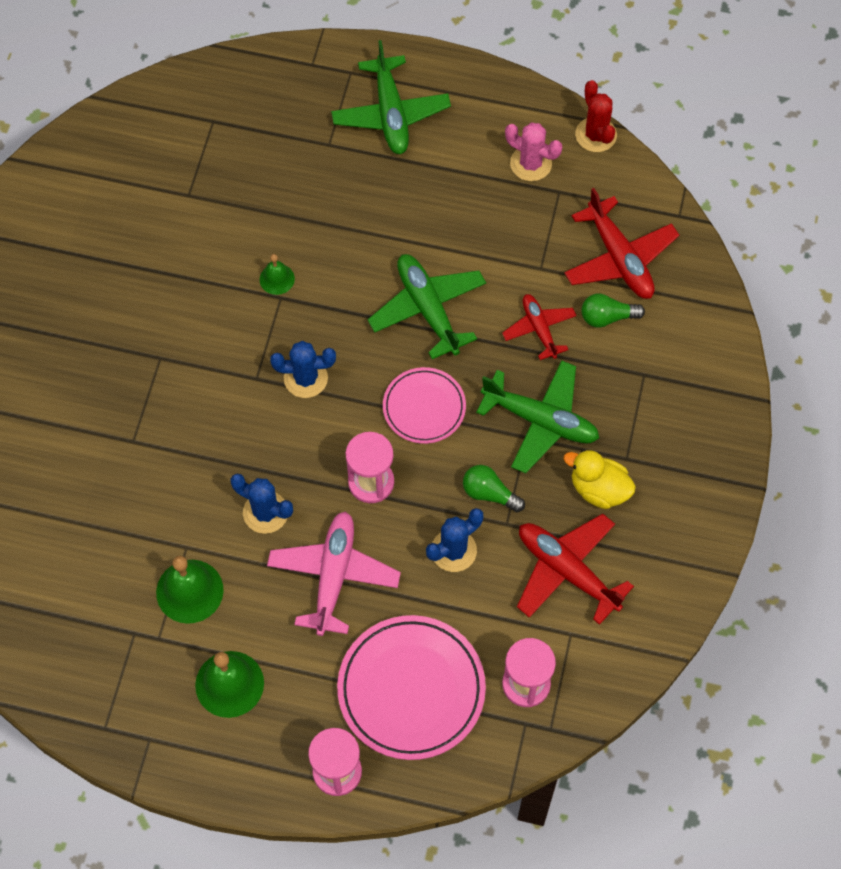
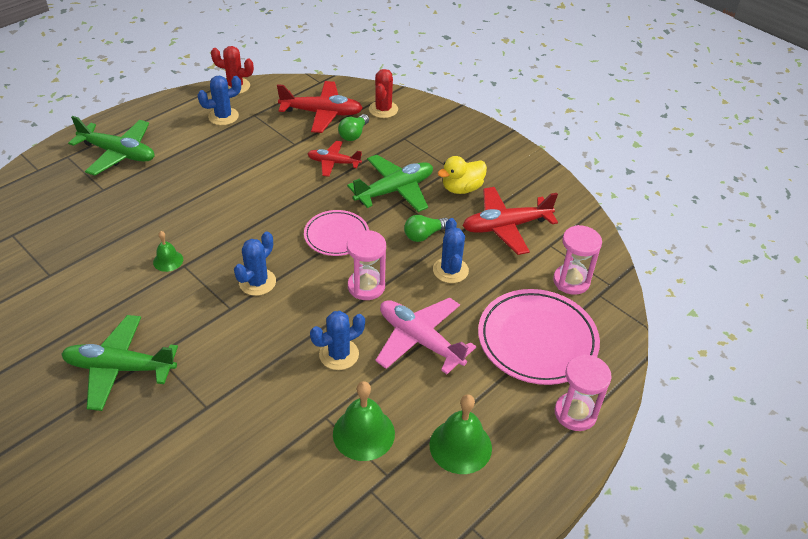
camera: 60 degrees left, 20 degrees down
(428, 309) = (270, 201): green plane -> green plane (120, 368)
(530, 163) = (223, 116): pink cactus -> blue cactus
(681, 319) = (383, 109): none -> red cactus

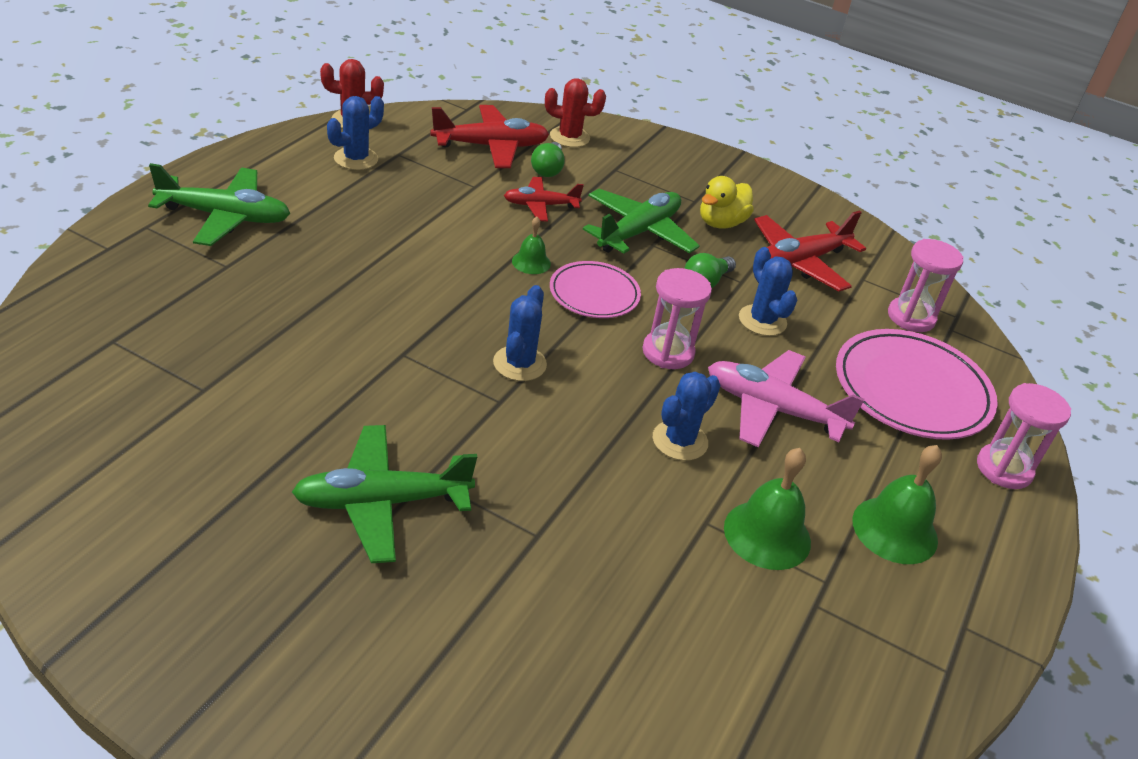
camera: 20 degrees left, 5 degrees down
(168, 260) = (376, 350): green bell -> green bell (531, 262)
(383, 109) = (569, 137): red cactus -> red cactus turned 75 degrees counterclockwise

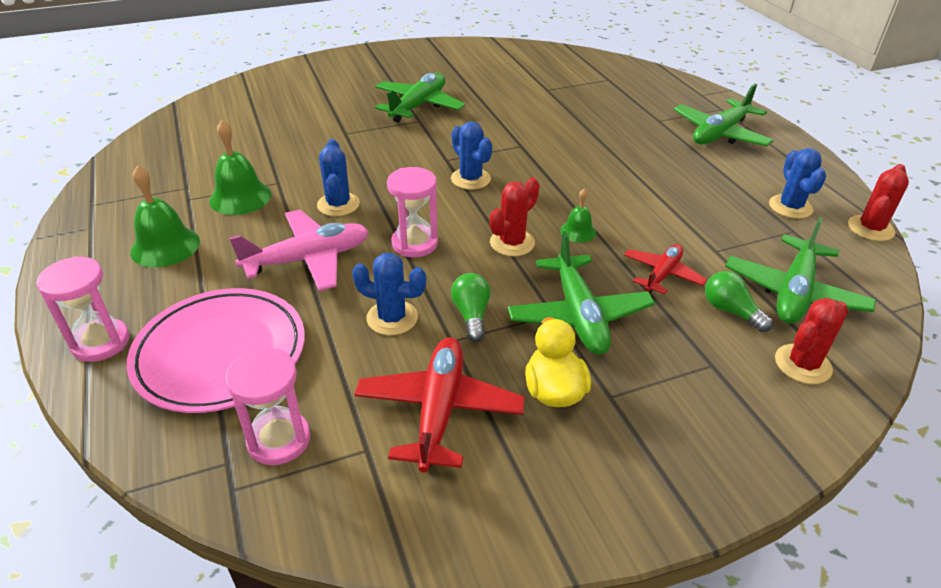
camera: 135 degrees right, 0 degrees up
(491, 146) = (794, 292): red plane -> green plane
(594, 294) = (512, 243): pink plate -> red cactus

